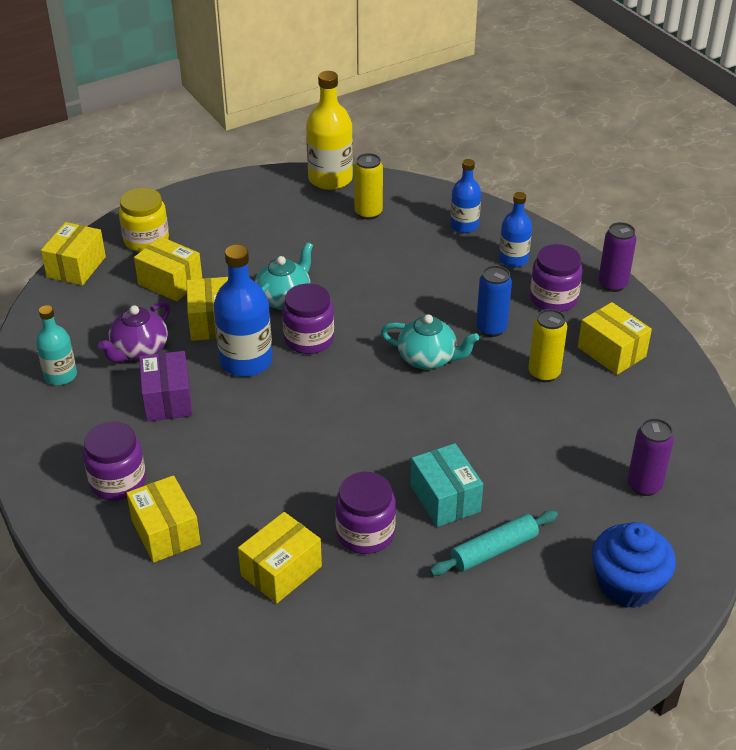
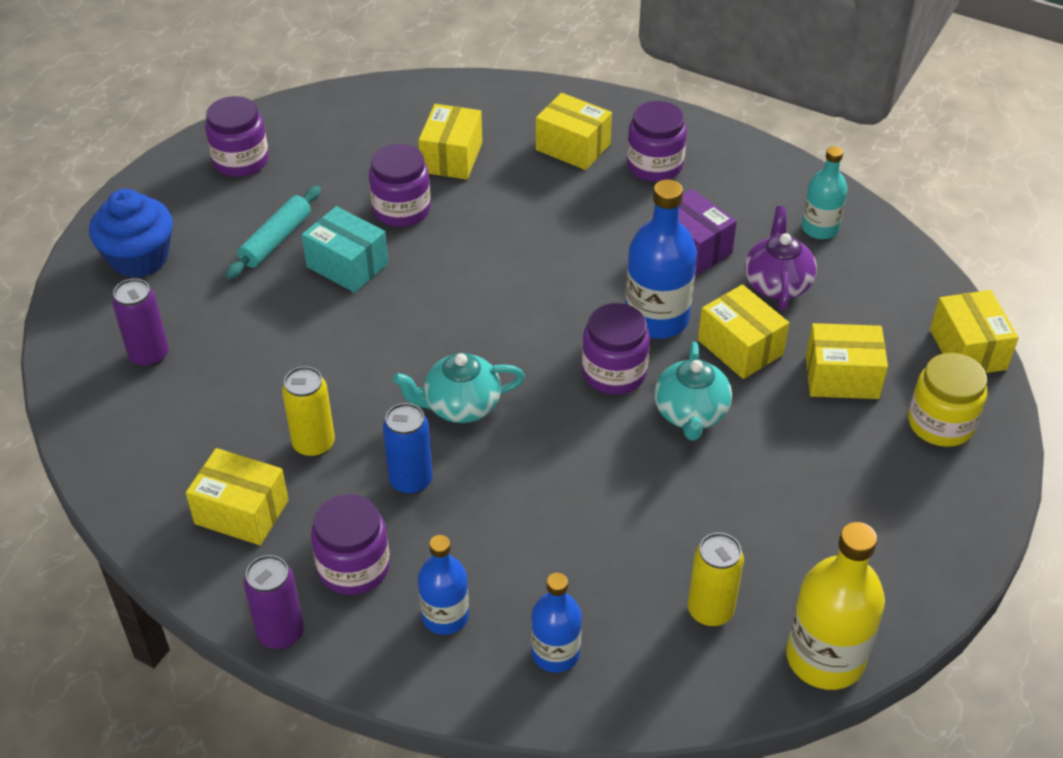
camera: 150 degrees right, 5 degrees up
(486, 662) = (241, 161): none -> purple jar

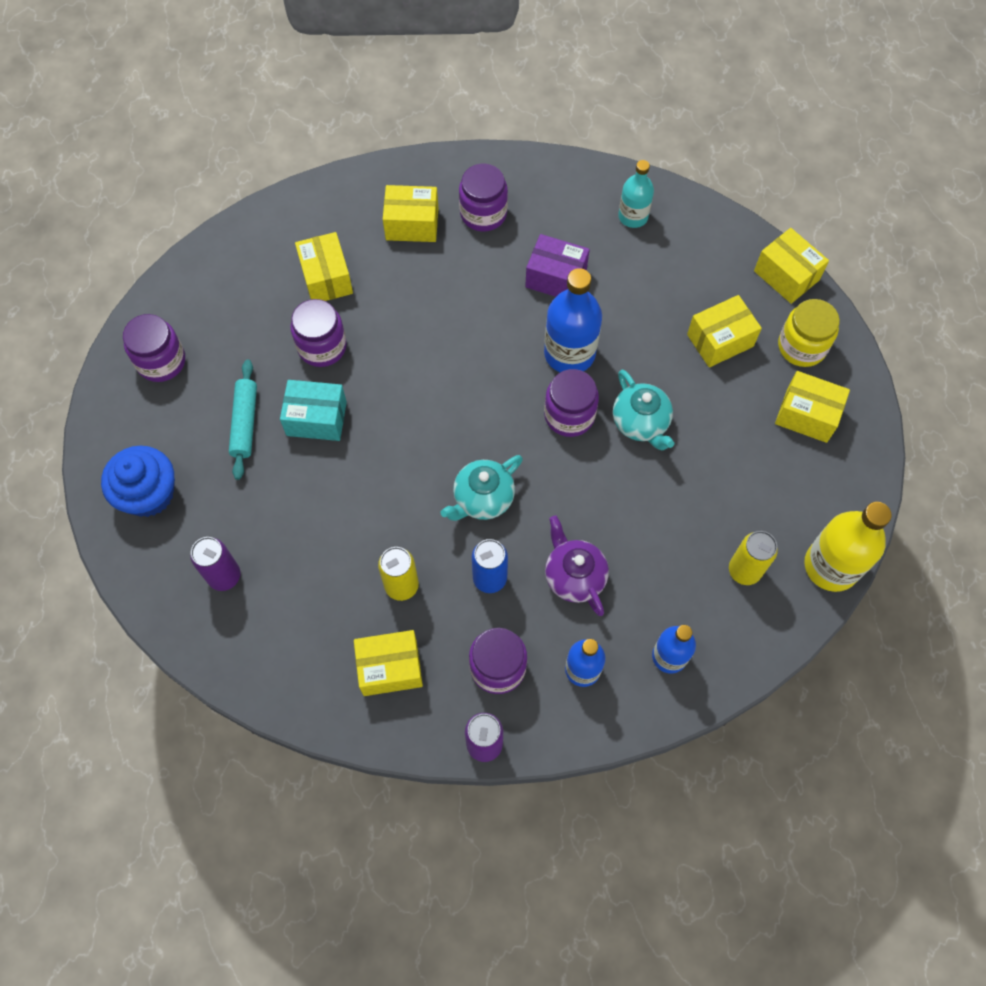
camera: 30 degrees left, 20 degrees up
(740, 347) = (640, 349): yellow box -> yellow box (806, 415)
(777, 284) = (632, 281): purple teapot -> purple teapot (574, 576)

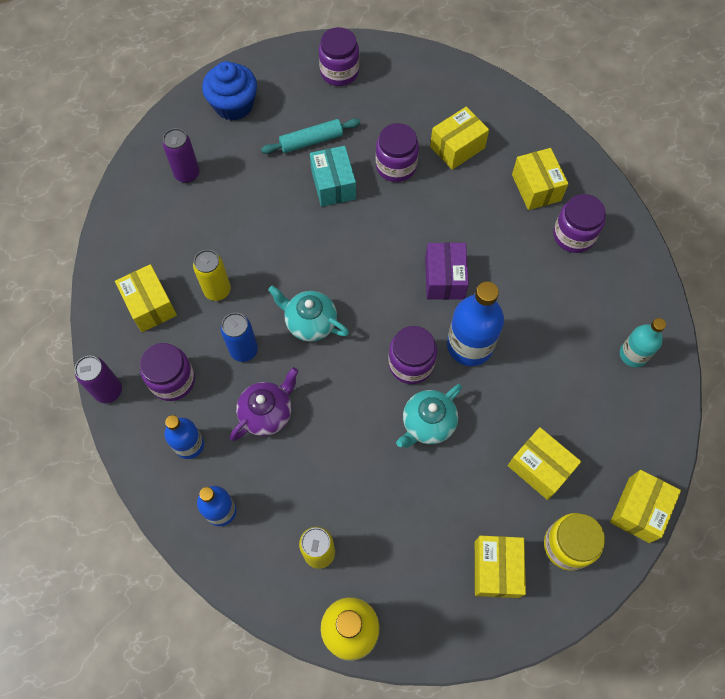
camera: 70 degrees right, 0 degrees up
(556, 278) = (538, 311): purple box -> purple box (444, 278)

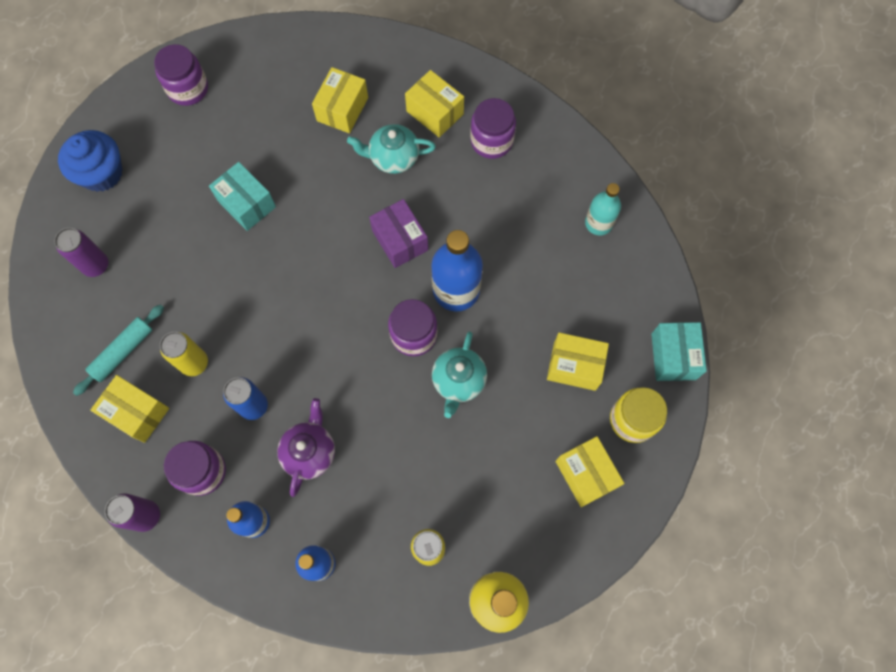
camera: 30 degrees left, 5 degrees up
(310, 322) = (300, 346): turquoise teapot -> turquoise teapot (393, 157)
(311, 141) = (200, 171): turquoise rolling pin -> turquoise rolling pin (123, 352)
(396, 166) = (295, 156): purple jar -> none
(639, 510) = (673, 356): yellow box -> turquoise box

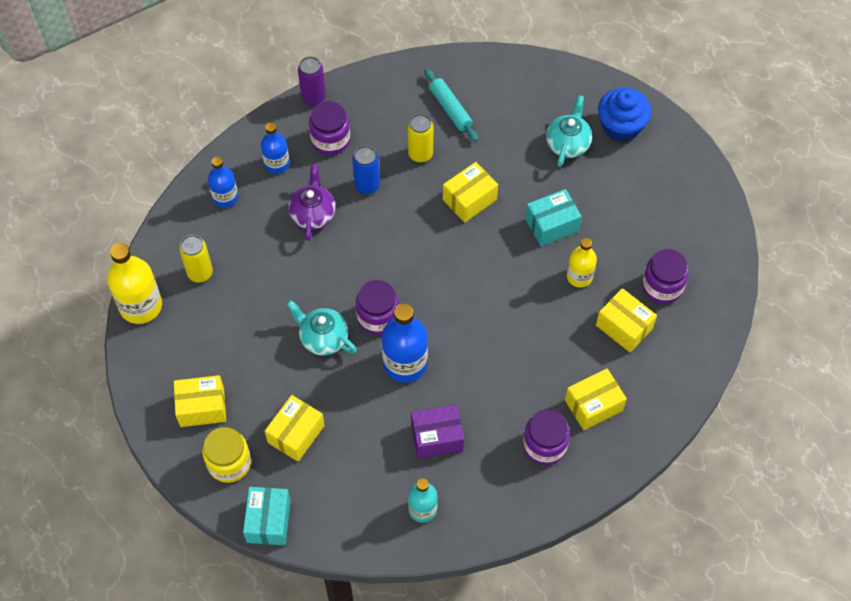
camera: 110 degrees right, 10 degrees down
(96, 265) = (534, 106): purple can -> none
(137, 412) = (396, 108): yellow box -> yellow box (469, 199)
(188, 89) = (687, 208): purple jar -> purple jar (662, 286)
(299, 162) = (579, 276): none -> yellow bottle
(310, 452) = (313, 214): purple teapot -> purple teapot turned 120 degrees counterclockwise
(393, 157) = (556, 354): turquoise teapot -> turquoise teapot (568, 144)
(400, 240) = (470, 334): purple box -> purple box (437, 437)
(673, 356) = (268, 521): turquoise box -> turquoise box turned 75 degrees clockwise

